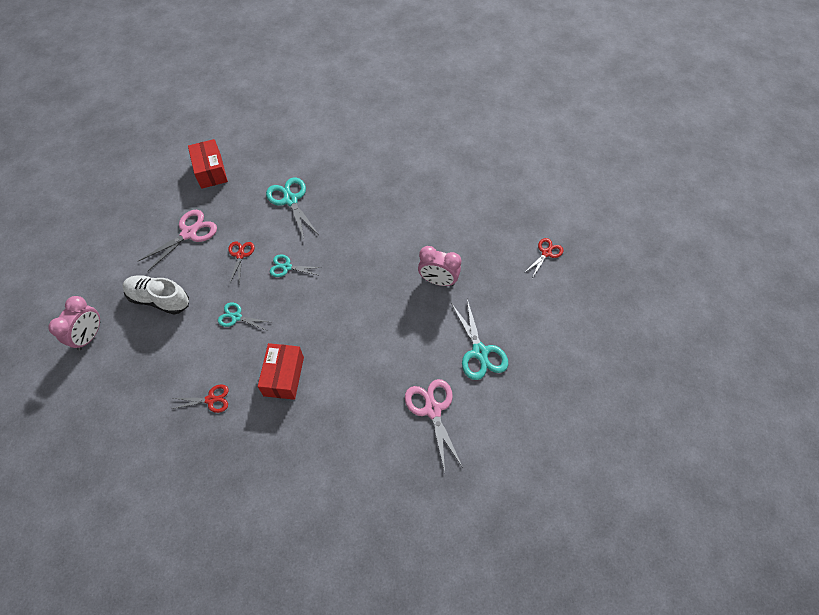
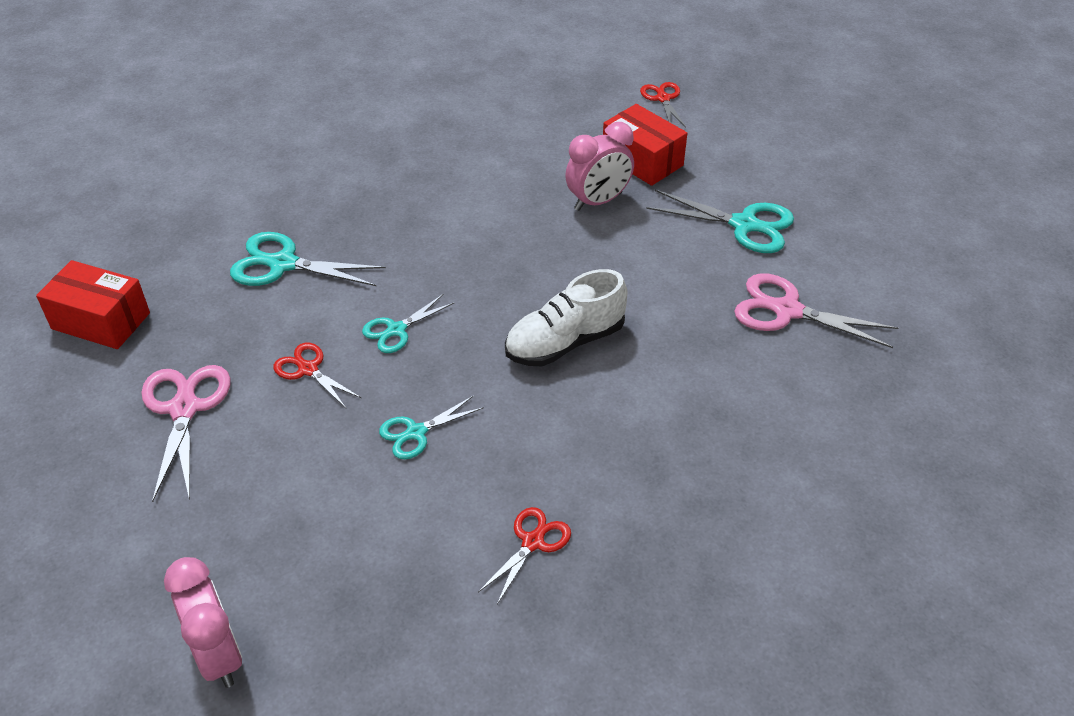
camera: 50 degrees left, 15 degrees down
(159, 299) = (265, 513): white shoe -> white shoe (565, 342)
(284, 376) = (582, 432): red box -> red box (642, 160)

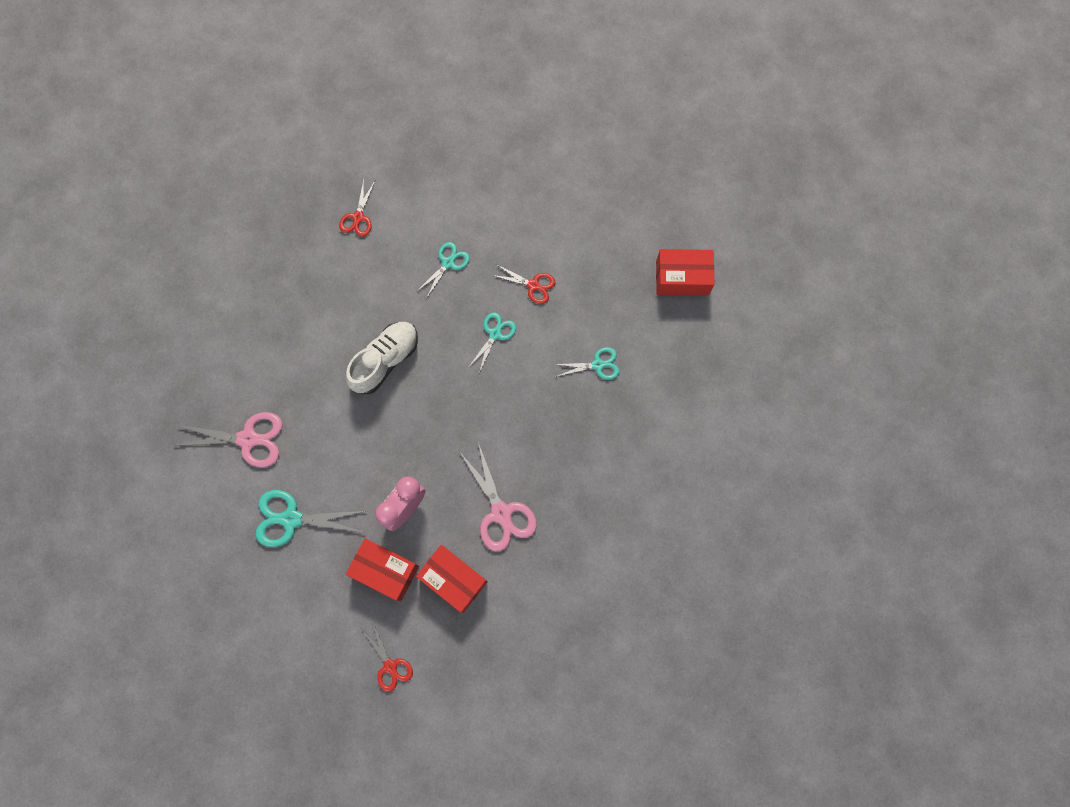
camera: 160 degrees right, 30 degrees up
(184, 408) = (588, 234): pink scissors -> pink scissors (501, 513)
(218, 655) = (484, 111): pink clock -> none
(282, 264) = (598, 365): turquoise scissors -> turquoise scissors, size x0.61
(567, 137) = (453, 579): none -> red box

